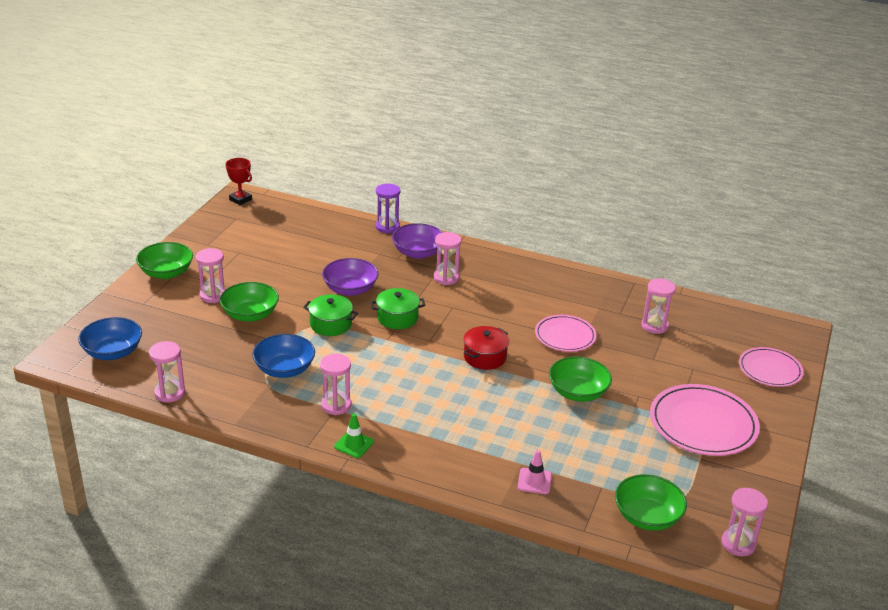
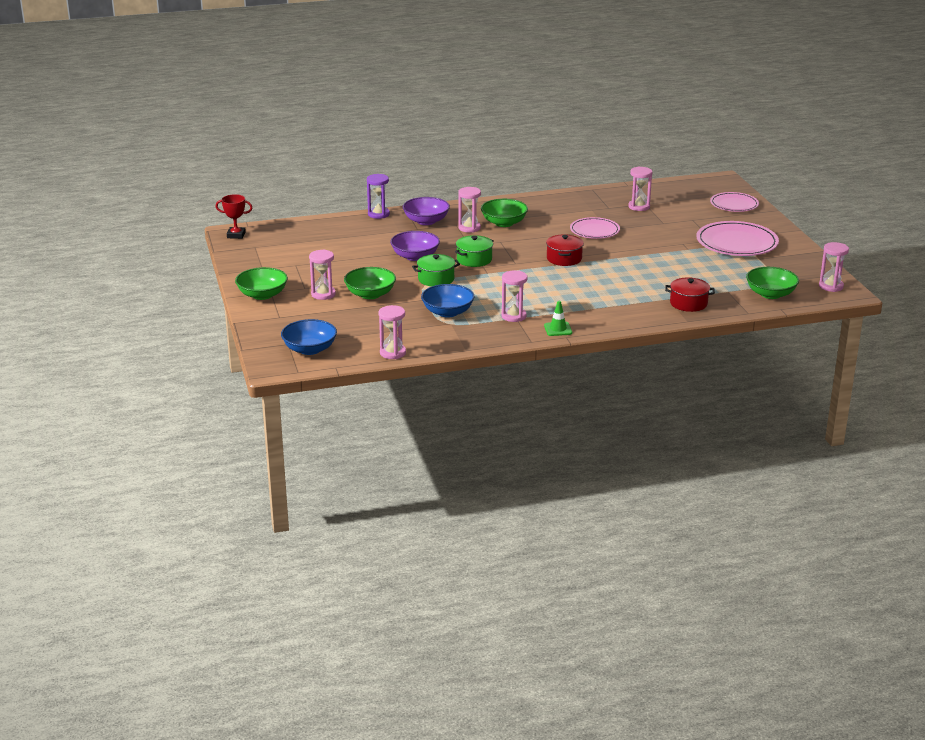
camera: 35 degrees left, 5 degrees down
(534, 481) = (688, 303): pink traffic cone -> red pot
(578, 392) = (646, 255): green bowl -> green bowl (504, 223)

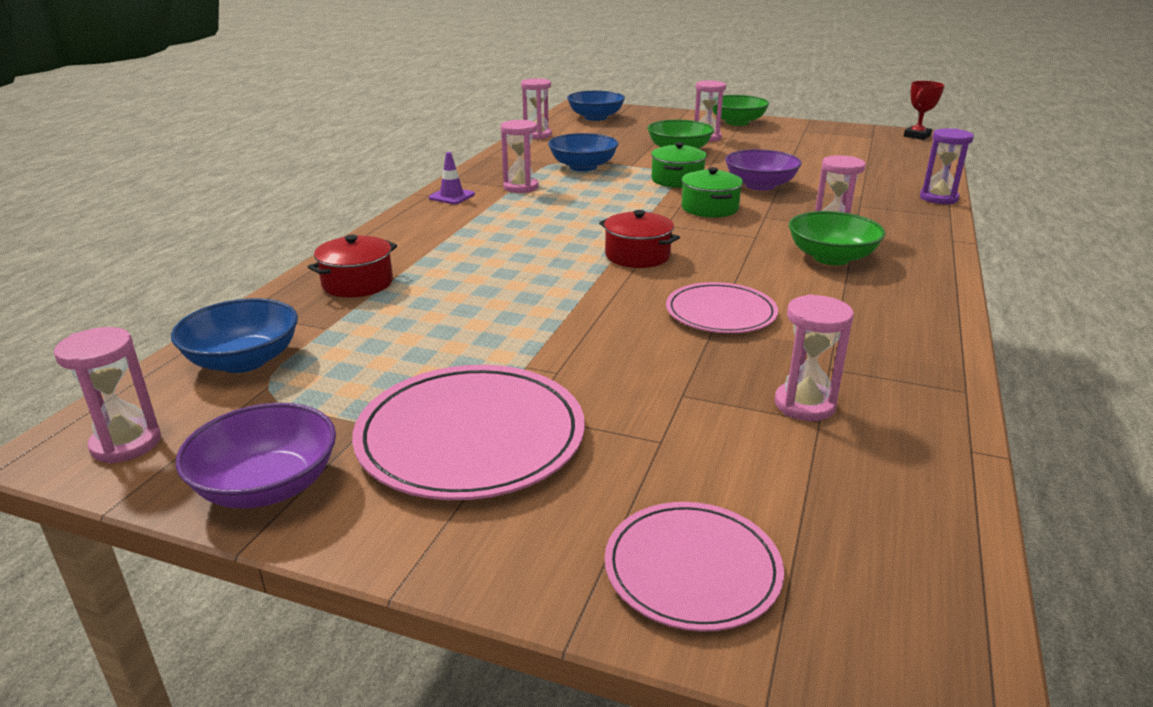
camera: 125 degrees right, 0 degrees up
(426, 221) = (886, 215): purple bowl -> purple bowl (267, 486)
(558, 329) = (452, 196): green traffic cone -> purple traffic cone
(770, 294) = (243, 360): green bowl -> blue bowl

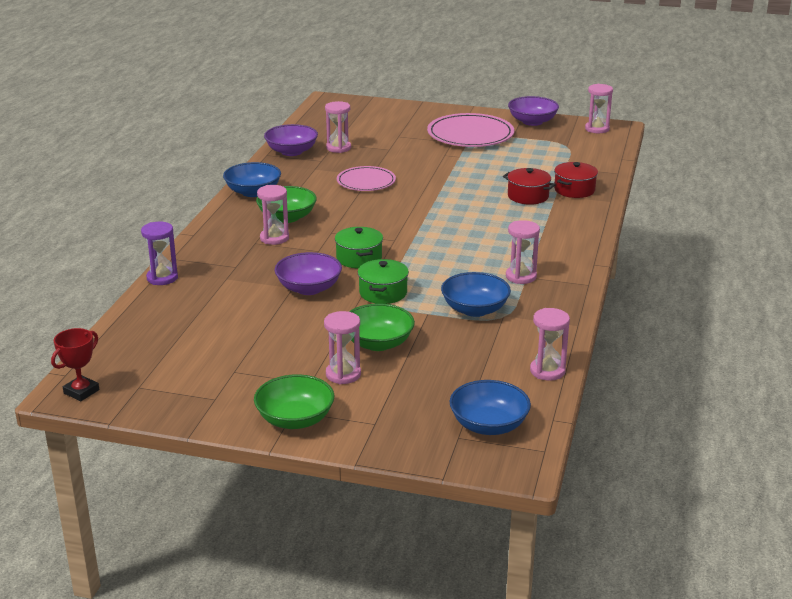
camera: 175 degrees right, 0 degrees up
(243, 360) = (589, 154): blue bowl -> blue bowl (253, 192)
(452, 196) = (572, 263): purple traffic cone -> none
(637, 256) = (413, 214): red pot -> red pot (528, 196)
(692, 569) = (389, 112): pink plate -> none
(912, 397) = (291, 152): none -> purple bowl

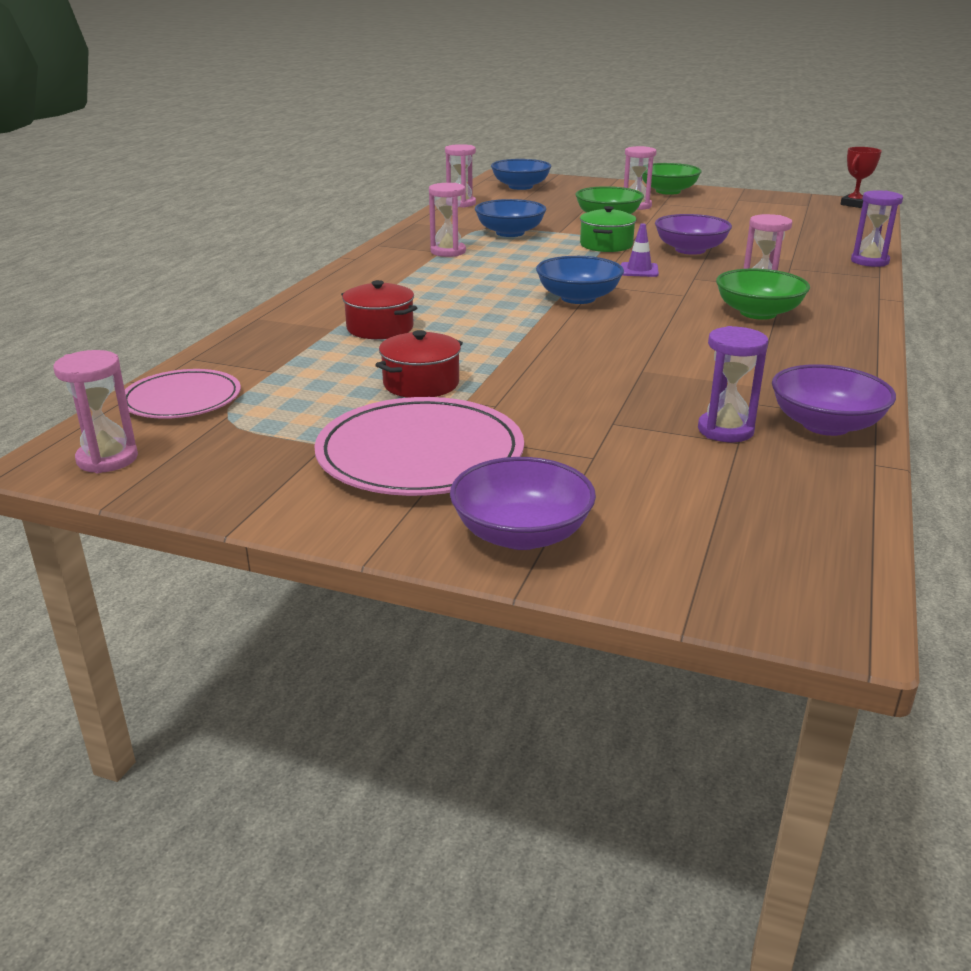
camera: 175 degrees left, 0 degrees up
(253, 192) = (841, 349): blue bowl -> blue bowl (578, 298)
(338, 148) = (725, 430): pink hourglass -> purple hourglass
(359, 258) = (639, 270): green pot -> purple traffic cone
(366, 182) = (649, 359): pink plate -> pink plate (182, 399)
(532, 122) = (242, 489): purple bowl -> purple bowl (521, 534)
(574, 190) = (296, 334): red pot -> red pot (421, 384)

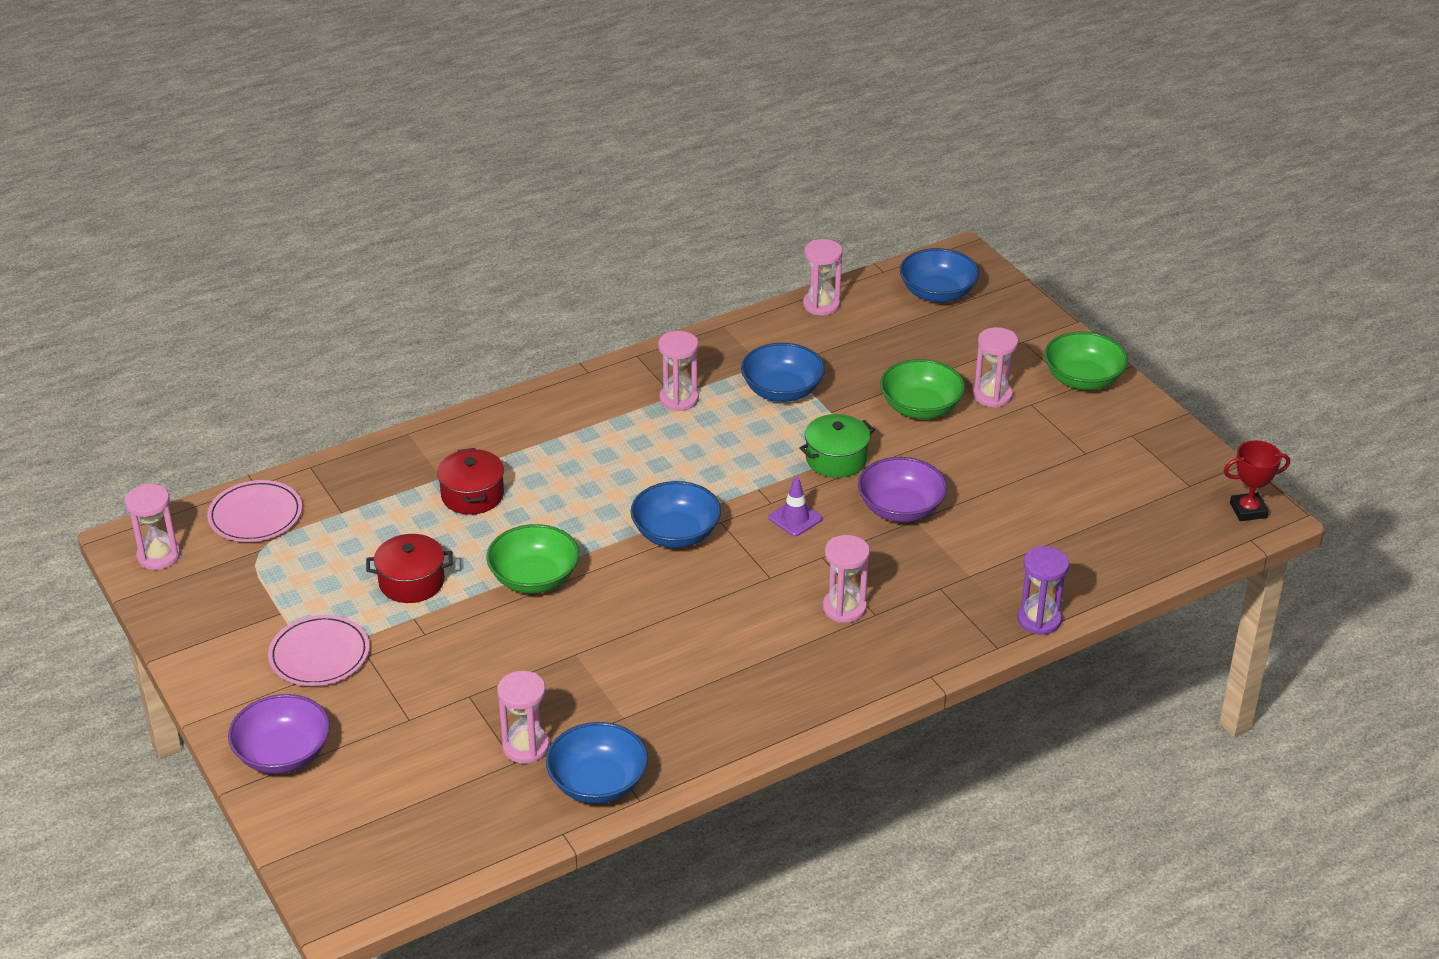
camera: 40 degrees right, 10 degrees up
(420, 454) = (319, 654): pink plate -> pink plate, size x0.63
(725, 430) = (525, 747): purple hourglass -> pink hourglass
(758, 313) = (785, 636): green bowl -> green bowl (534, 578)
(825, 425) = (598, 783): purple bowl -> blue bowl

